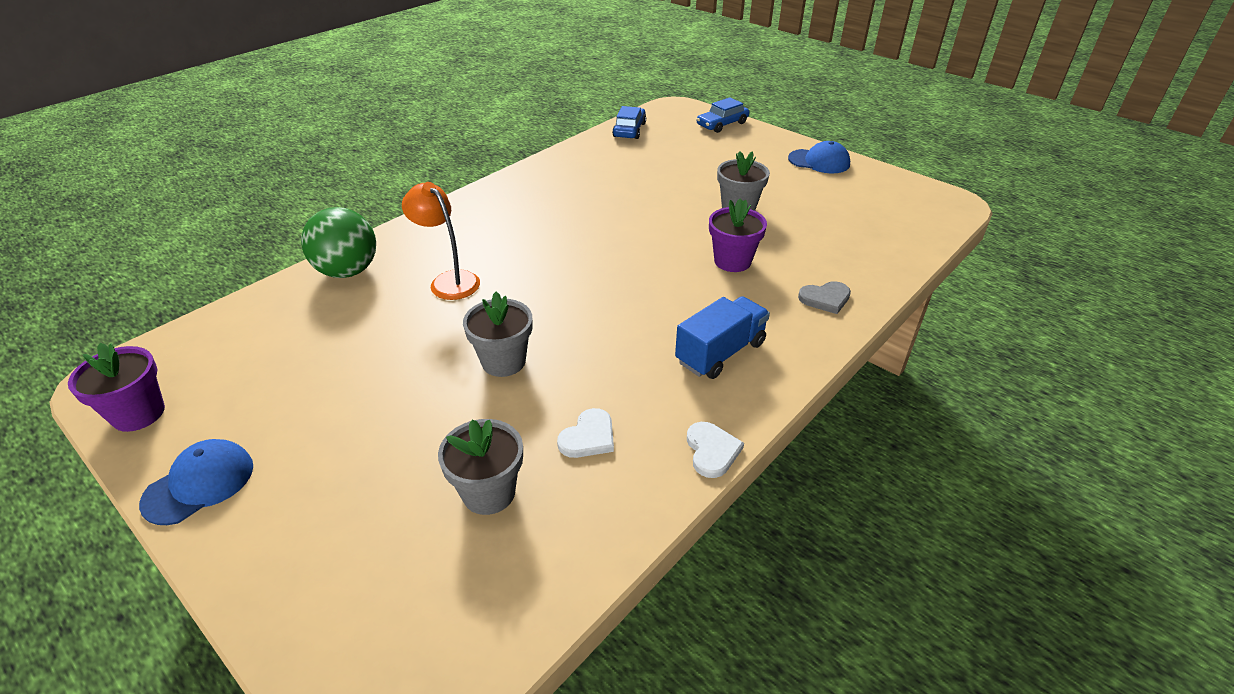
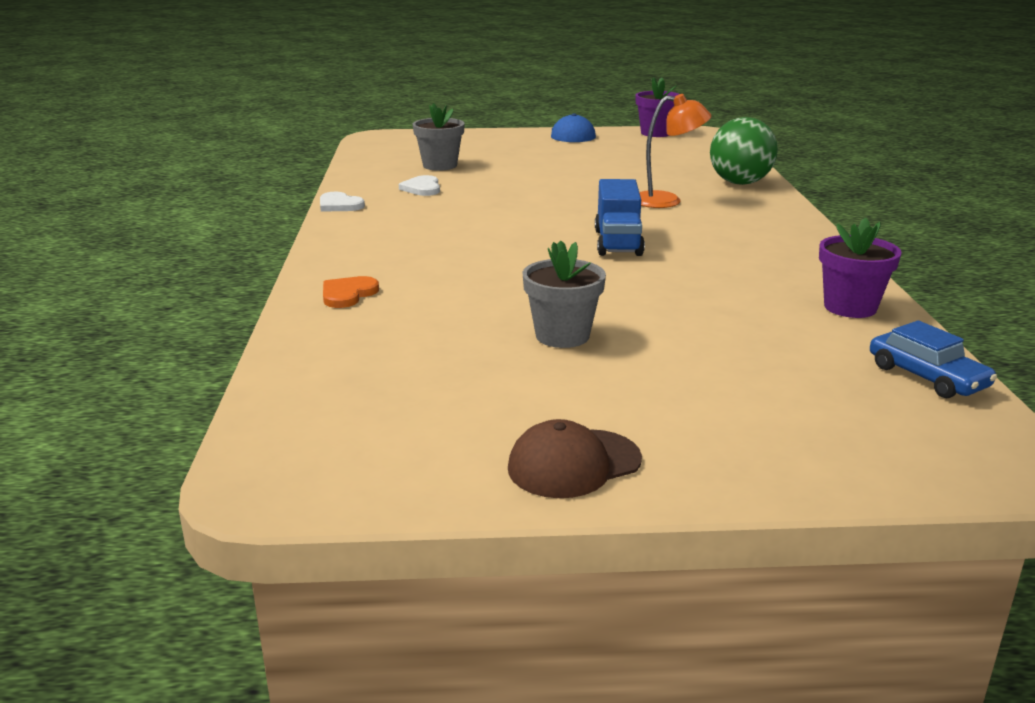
camera: 135 degrees right, 15 degrees down
(503, 361) = (533, 190): grey flower pot -> none
(720, 353) = (395, 237): blue truck -> blue truck (618, 242)
(722, 124) = (858, 465): blue car -> none
(732, 261) = (480, 288): purple flower pot -> purple flower pot (850, 307)
(819, 161) = (574, 464): blue cap -> brown cap
(825, 298) = (348, 294): grey heart -> orange heart

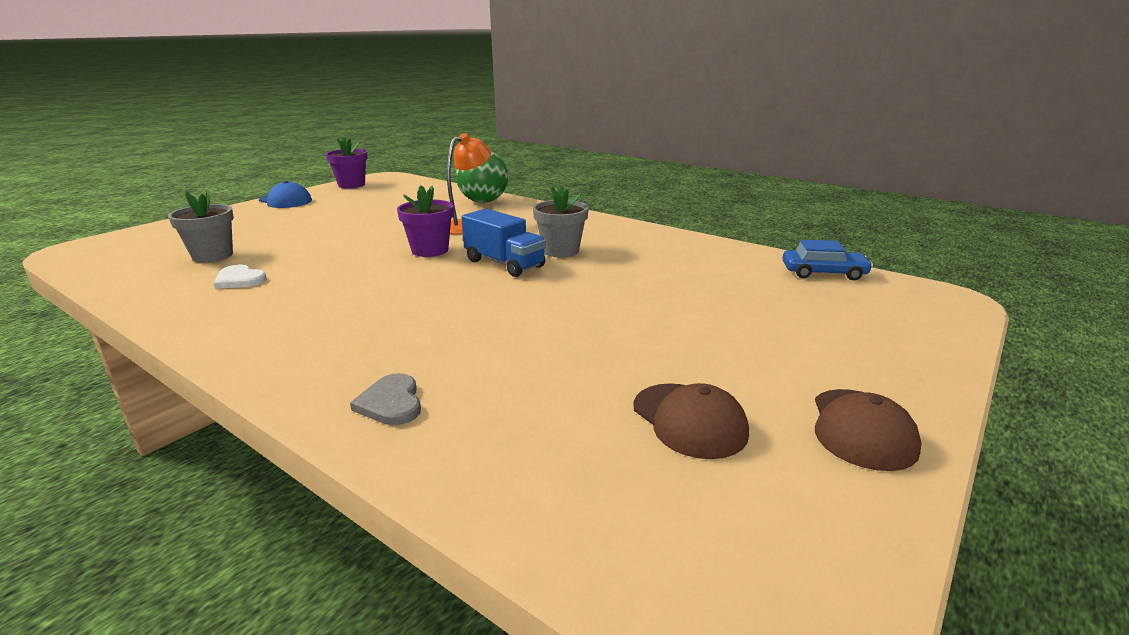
camera: 50 degrees left, 0 degrees up
(339, 205) = (176, 325): white heart -> none
(348, 294) = (391, 403): orange heart -> grey heart
(475, 391) = (689, 420): none -> brown cap
(562, 336) = (632, 344): grey flower pot -> grey flower pot (561, 251)
(850, 307) = (710, 251): purple flower pot -> purple flower pot (430, 250)

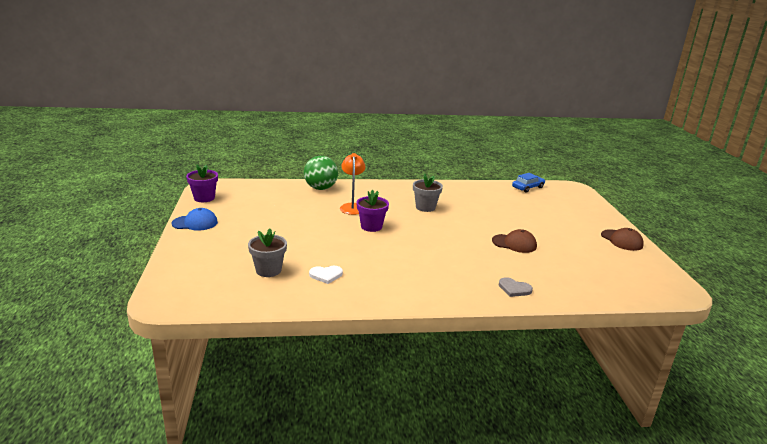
camera: 45 degrees left, 0 degrees up
(504, 264) = (419, 222): blue truck -> none
(689, 420) = (588, 256): brown cap -> brown cap (514, 243)

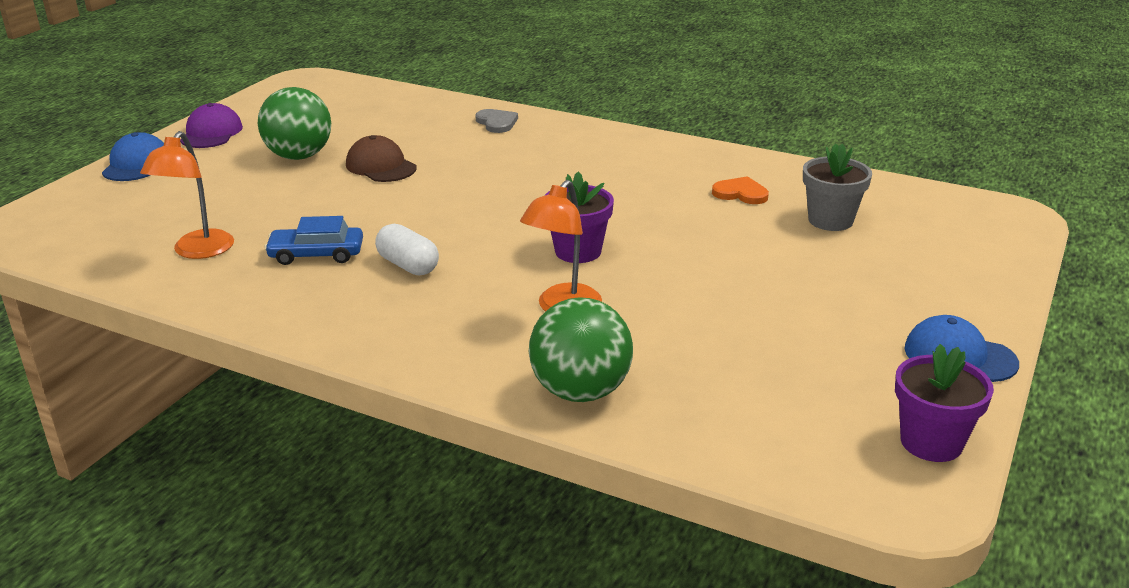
camera: 145 degrees left, 5 degrees up
(326, 275) = (740, 193): white heart -> orange heart
(425, 207) = (408, 265): grey flower pot -> white capsule
(501, 195) = (198, 251): none -> orange lamp
(528, 187) = (95, 256): blue car -> blue car (316, 254)
(558, 239) = (299, 156): none -> green ball
(605, 218) = (136, 164): none -> blue cap
(621, 240) = (211, 133): brown cap -> purple cap

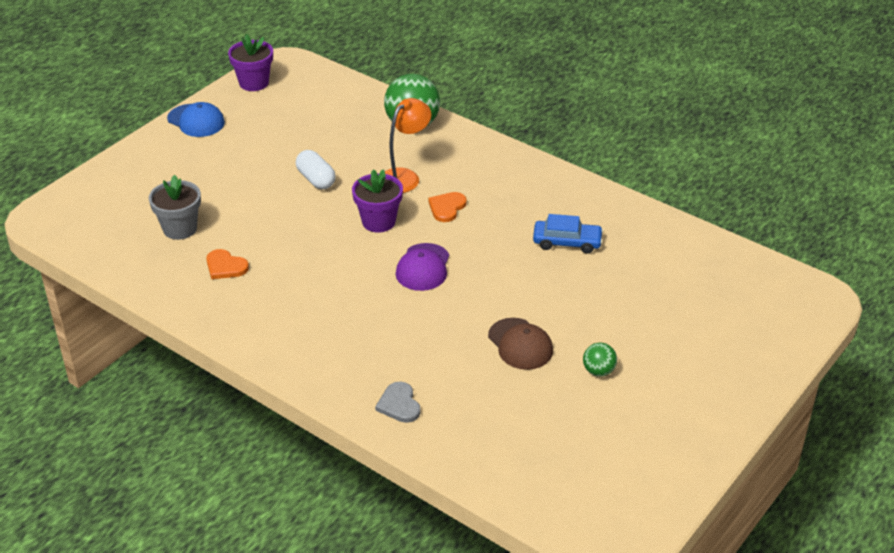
camera: 170 degrees left, 10 degrees up
(136, 164) = (753, 379): blue cap -> none
(198, 251) = (656, 256): orange lamp -> none
(211, 133) = (697, 427): purple cap -> purple cap (423, 267)
(299, 156) = (598, 371): green ball -> green ball, size x0.49
(408, 265) = (501, 223): white capsule -> white capsule (316, 179)
(488, 276) = (447, 208): none -> orange heart

